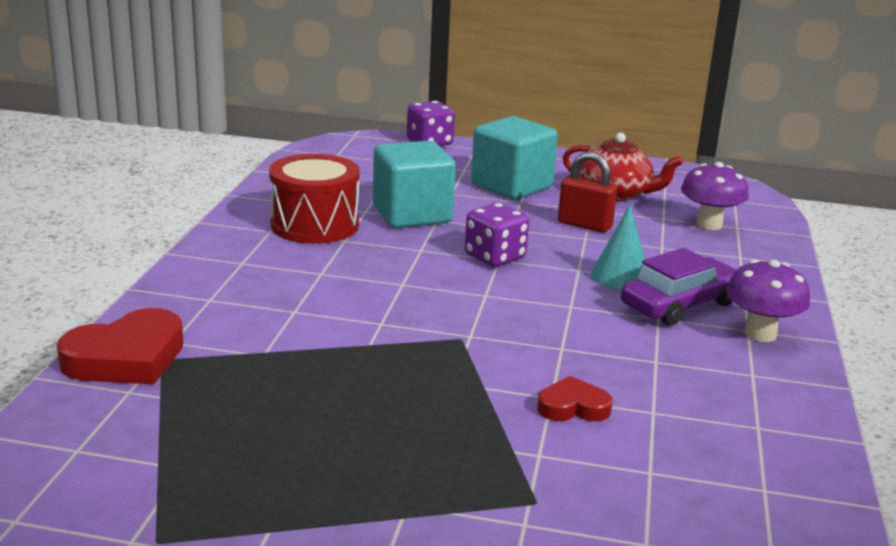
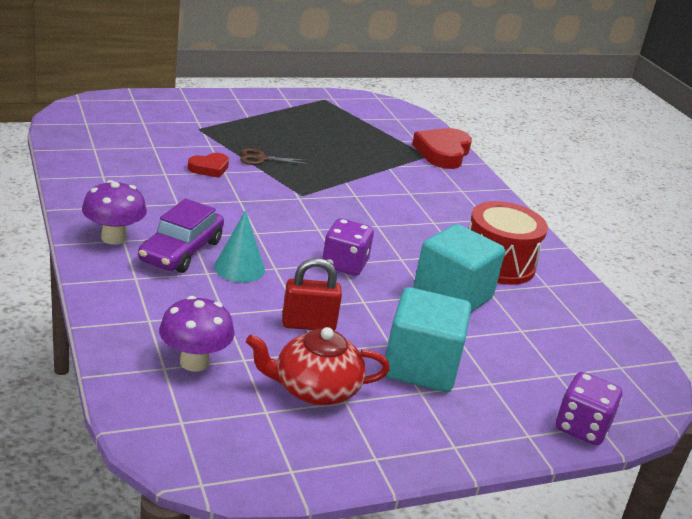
camera: 145 degrees right, 5 degrees up
(468, 408) = (261, 159): none -> brown scissors

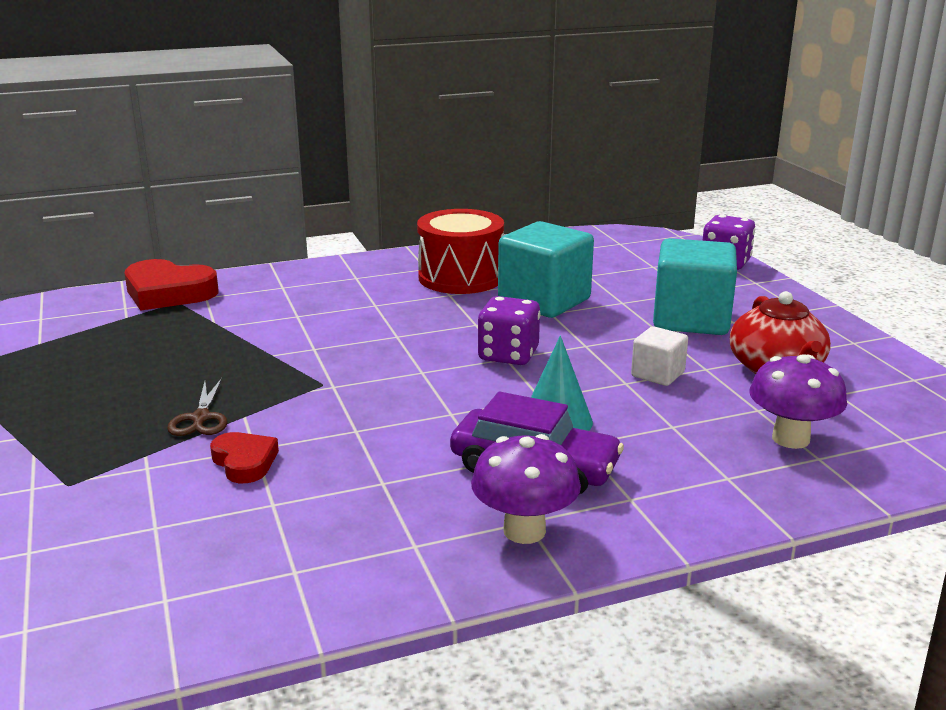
camera: 85 degrees left, 5 degrees down
(308, 324) = (657, 374): red padlock -> white cube

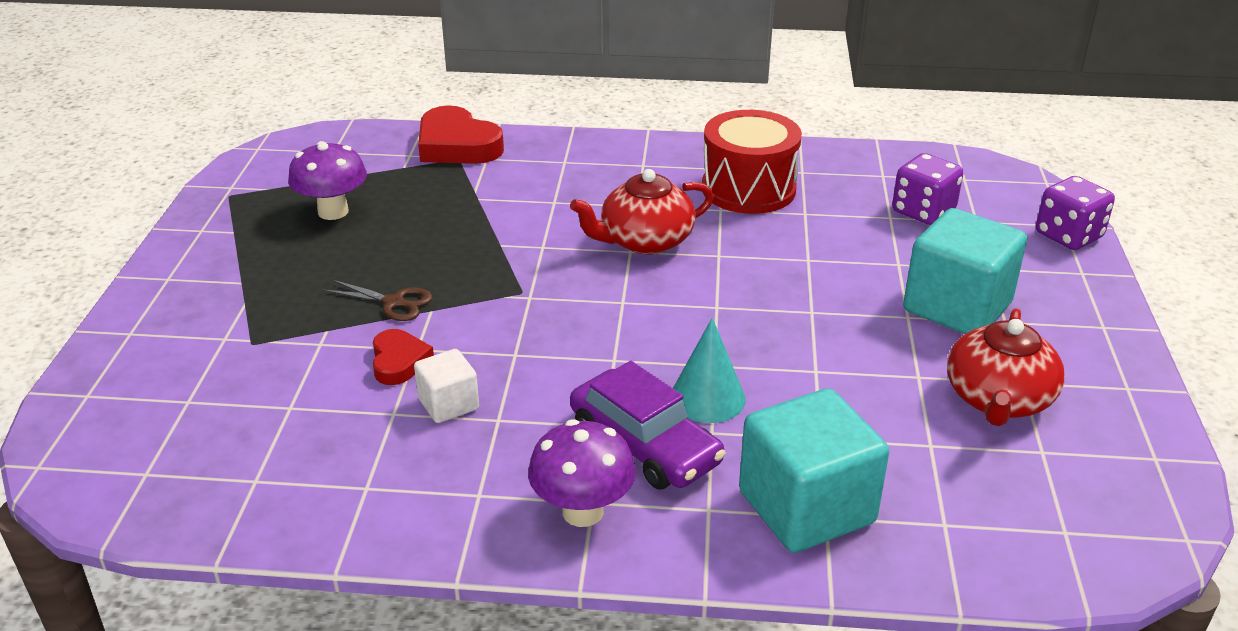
camera: 25 degrees right, 10 degrees up
(201, 418) = (394, 302): brown scissors -> brown scissors turned 90 degrees counterclockwise
(404, 326) = (645, 241): none -> red teapot
(508, 355) = (721, 303): purple dice -> purple dice (923, 211)
(544, 301) = (813, 242): turquoise cube -> turquoise cube (806, 507)
(657, 374) = (858, 370): white cube -> white cube (448, 404)
(790, 439) = (934, 492): purple mushroom -> purple mushroom (333, 212)

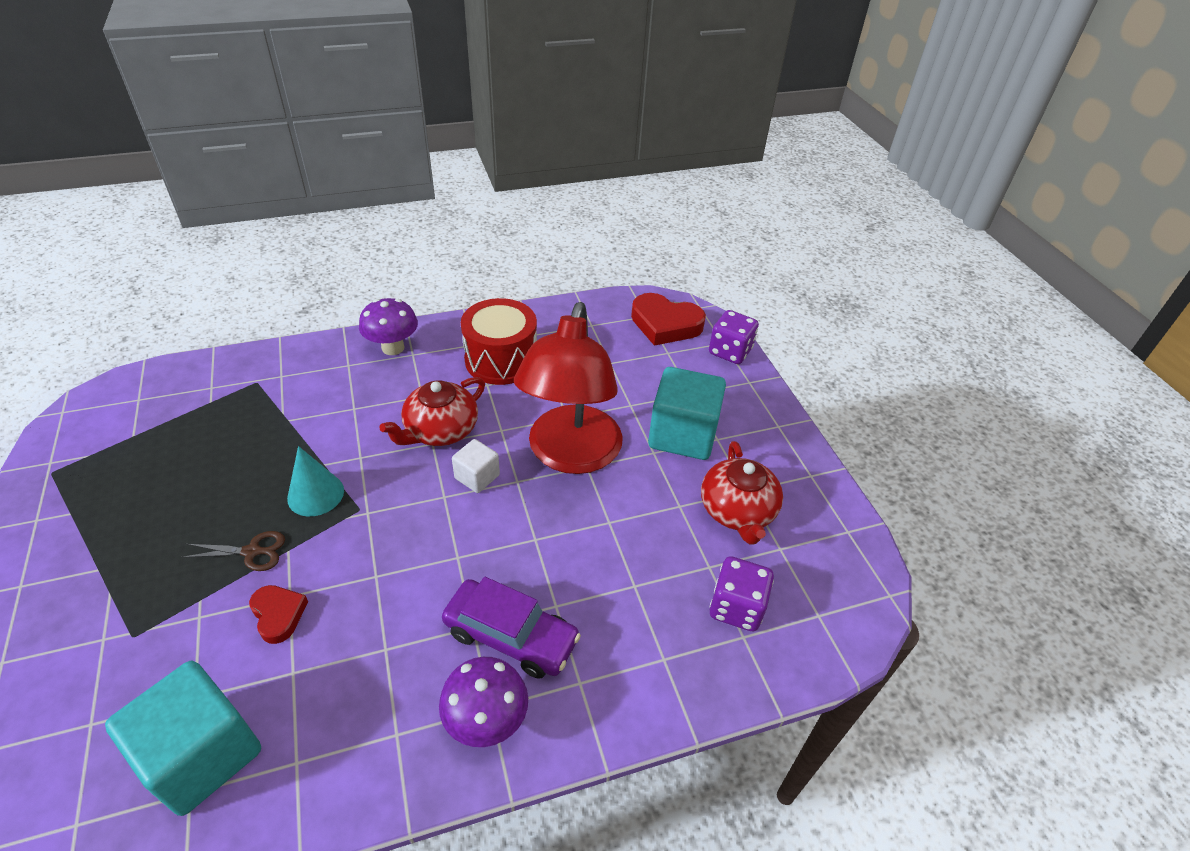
camera: 25 degrees left, 10 degrees up
(333, 212) = (161, 466): purple mushroom -> purple mushroom (393, 348)
(448, 404) = (338, 647): white cube -> white cube (477, 477)
(457, 145) = (250, 368): red heart -> red heart (665, 324)
(707, 398) = (541, 573): turquoise cone -> turquoise cone (315, 494)
(795, 296) = (570, 455): none -> red lamp
(806, 507) = (648, 655): turquoise cube -> turquoise cube (202, 754)
(923, 211) = (630, 352): purple dice -> purple dice (736, 607)

